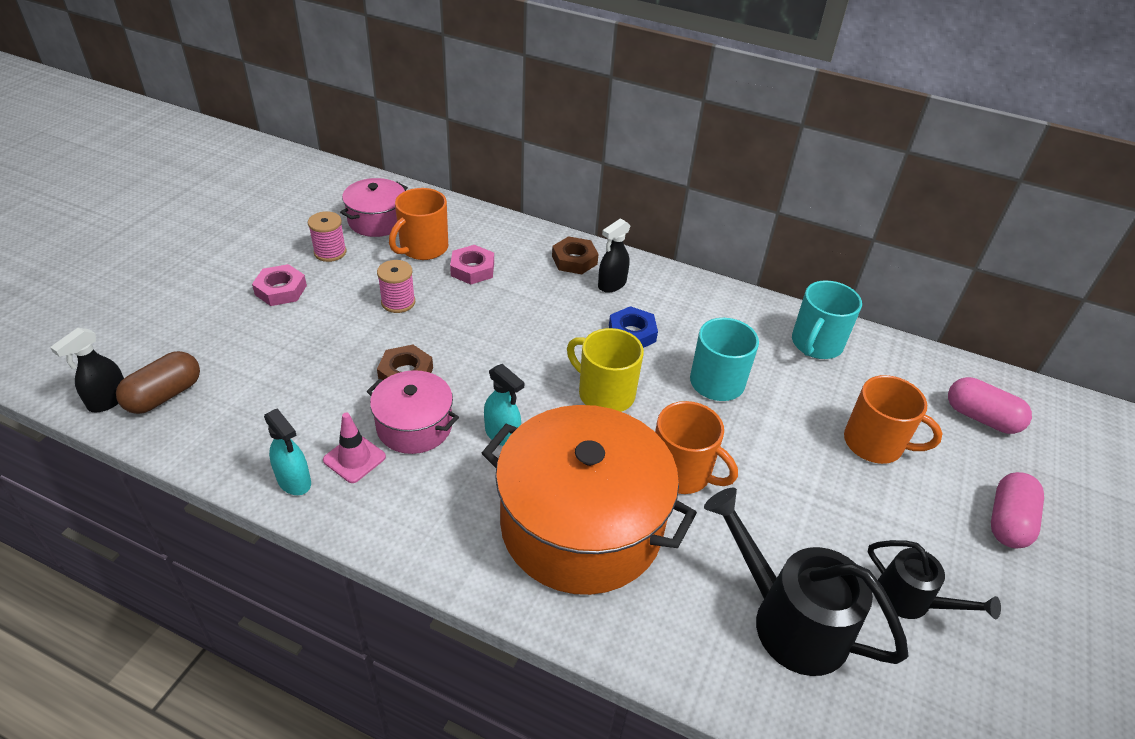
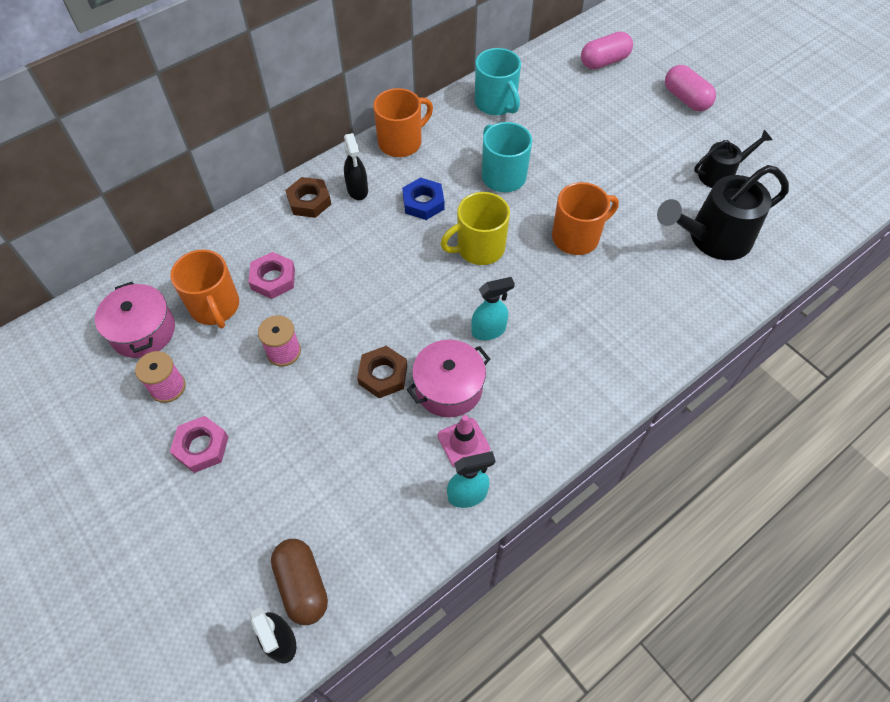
camera: 60 degrees left, 15 degrees up
(581, 525) = (597, 315): orange pot -> none
(875, 443) = (600, 124): orange mug -> orange mug (401, 142)

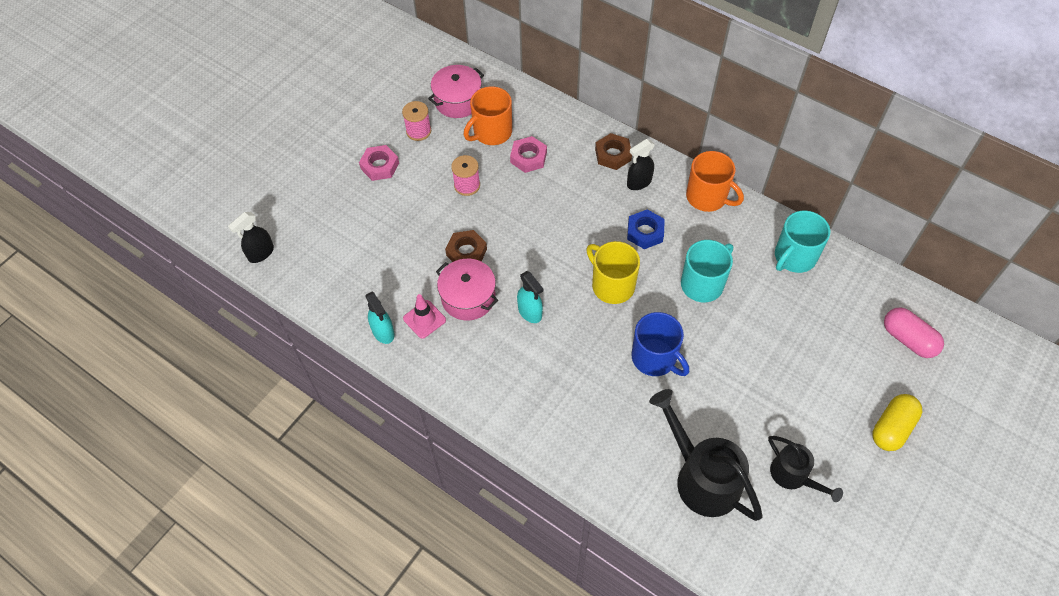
camera: 75 degrees right, 0 degrees up
(302, 585) = (298, 253): brown capsule -> none
(577, 237) = (655, 358): orange mug -> blue mug
(686, 99) = (892, 428): pink capsule -> yellow capsule

